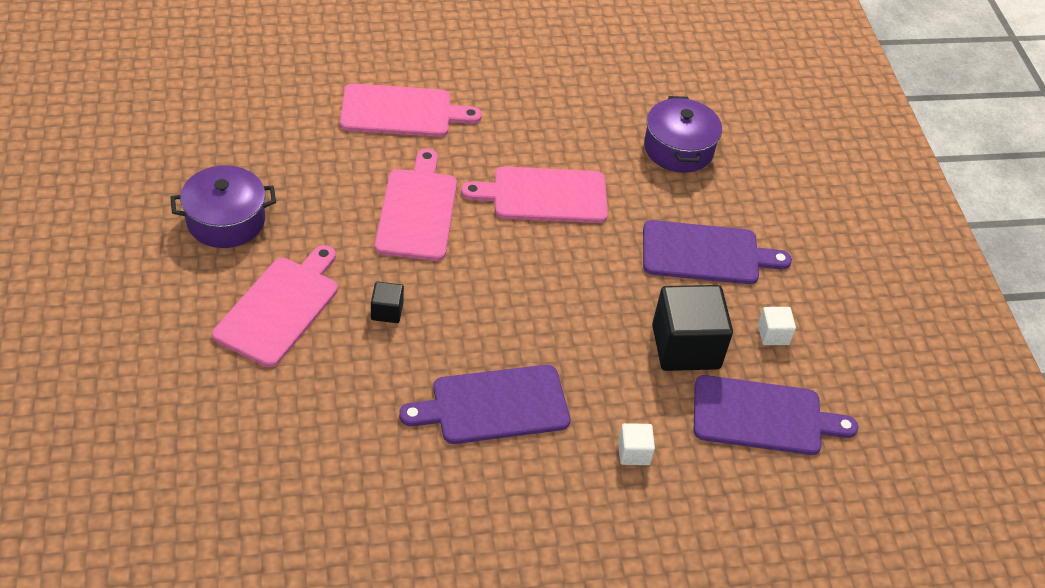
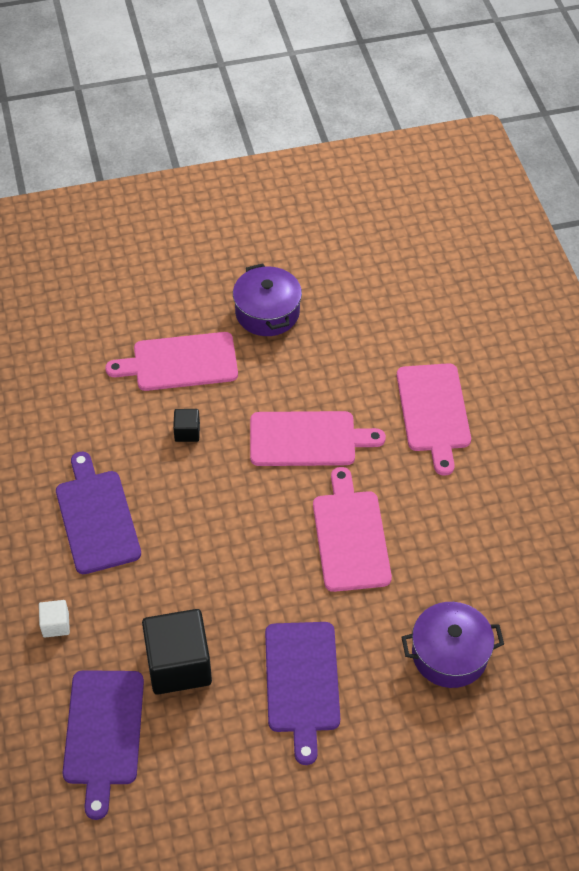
camera: 90 degrees right, 5 degrees up
(280, 308) = (180, 362): pink cutting board -> pink cutting board turned 150 degrees clockwise
(773, 334) = (204, 744): white cube -> none

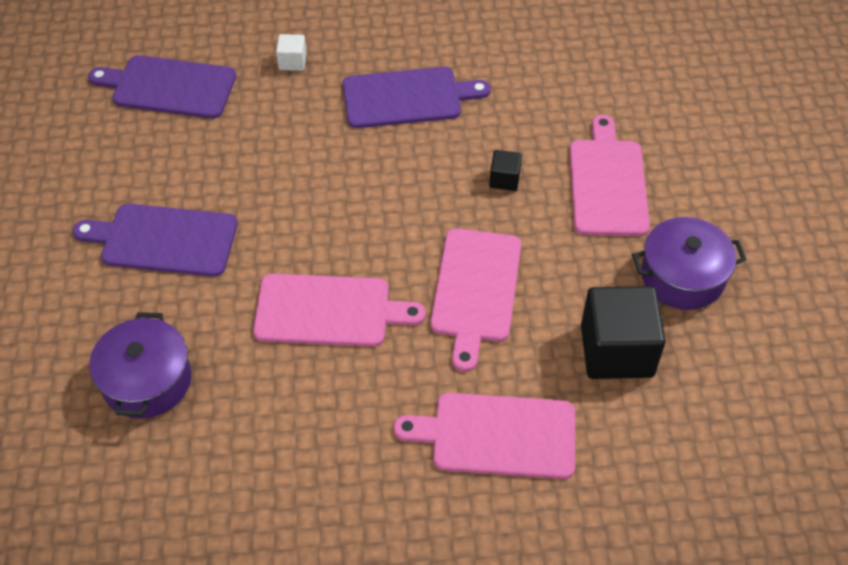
camera: 100 degrees right, 0 degrees up
(179, 665) = (219, 145): black cube -> black cube (616, 351)

